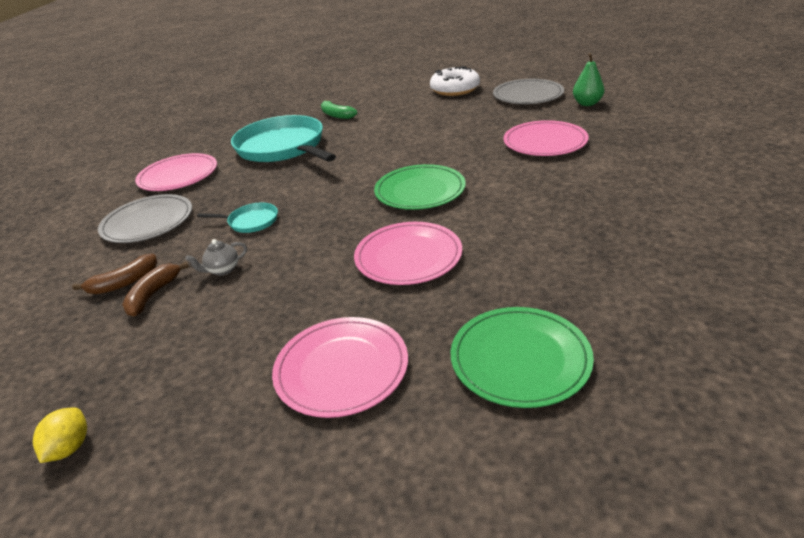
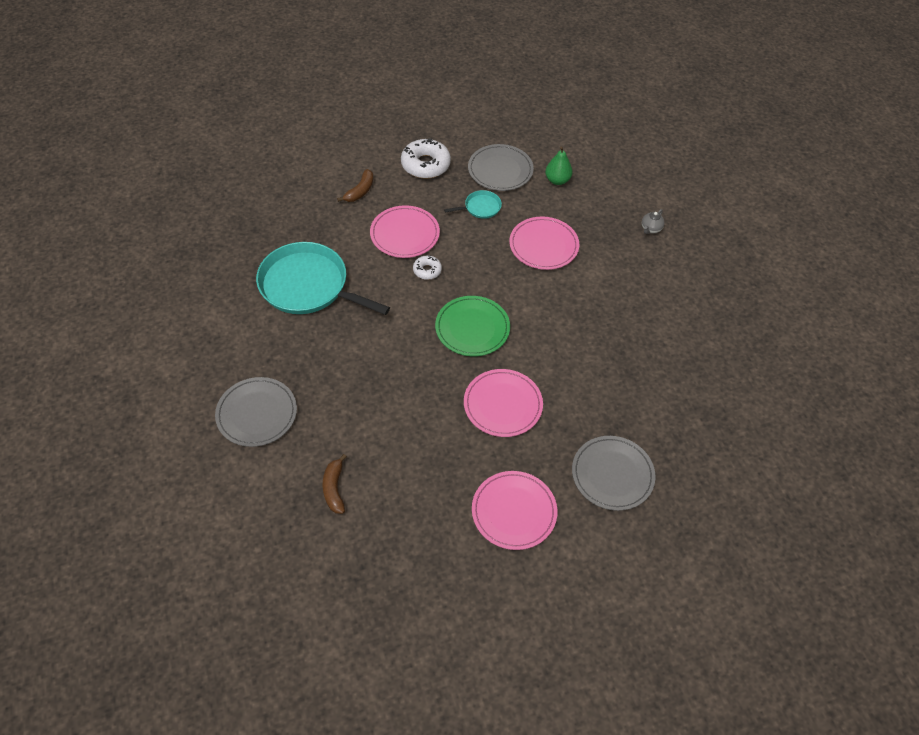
camera: 30 degrees left, 20 degrees up
(70, 448) = (386, 615): yellow lemon -> none
(124, 283) = (298, 483): brown banana -> brown banana (360, 191)
(178, 176) = (231, 346): pink plate -> pink plate (405, 234)
(223, 270) = (370, 451): grey teapot -> grey teapot (650, 229)
(251, 221) = (352, 393): turquoise pan -> turquoise pan (480, 207)
(336, 115) = (328, 224): green banana -> none
(404, 148) = (427, 270): none -> white donut
(520, 359) = (612, 474): green plate -> grey plate

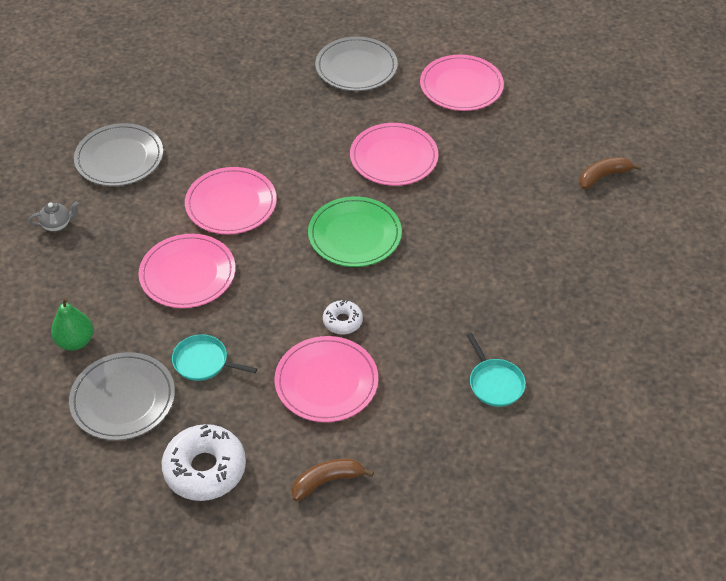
camera: 140 degrees left, 5 degrees down
(257, 413) = (640, 275): grey plate -> grey plate (119, 158)
(308, 286) = (495, 383): turquoise pan -> turquoise pan, size x0.44
(334, 488) = (603, 176): brown banana -> brown banana turned 150 degrees counterclockwise
(570, 302) = (231, 204): none -> pink plate

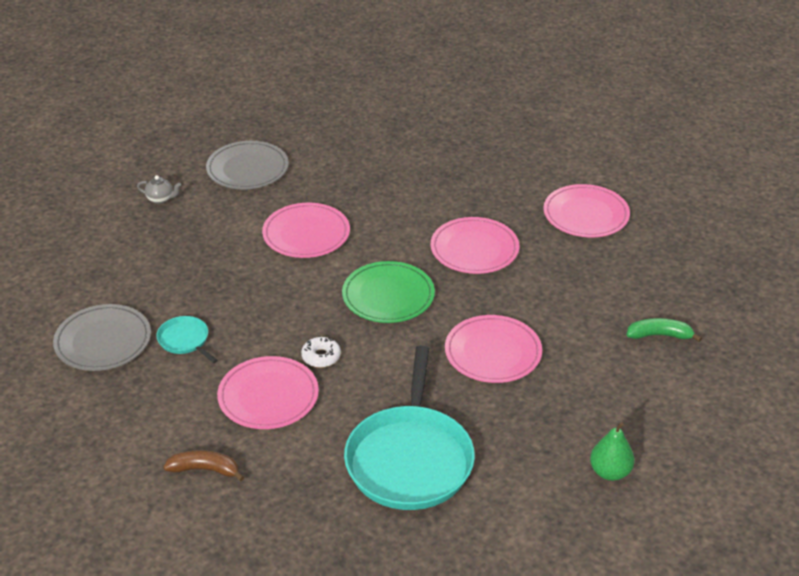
camera: 30 degrees right, 10 degrees down
(75, 341) = (103, 286): green pear -> green pear (610, 472)
(187, 274) = (228, 272): pink plate -> pink plate (493, 352)
(205, 469) = (120, 417): white donut -> none
(356, 67) = (502, 168): grey plate -> none
(495, 383) = (410, 459): turquoise pan -> turquoise pan, size x2.27
(603, 176) = (659, 335): brown banana -> green banana

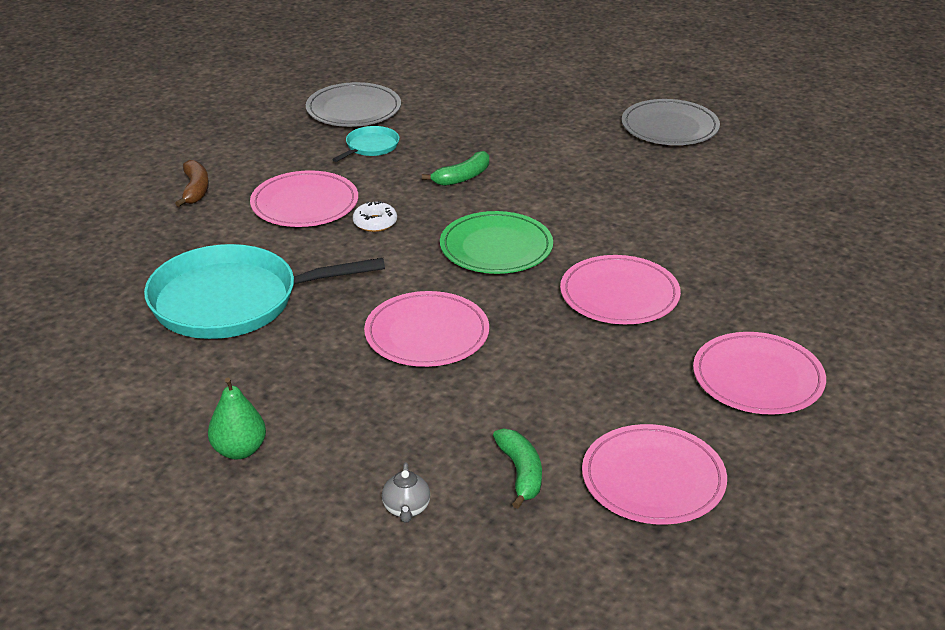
camera: 75 degrees right, 5 degrees down
(161, 199) = (582, 93): grey teapot -> grey teapot (406, 509)
(270, 294) = (462, 177): none -> green banana
(306, 234) = (576, 180): pink plate -> pink plate (653, 479)

